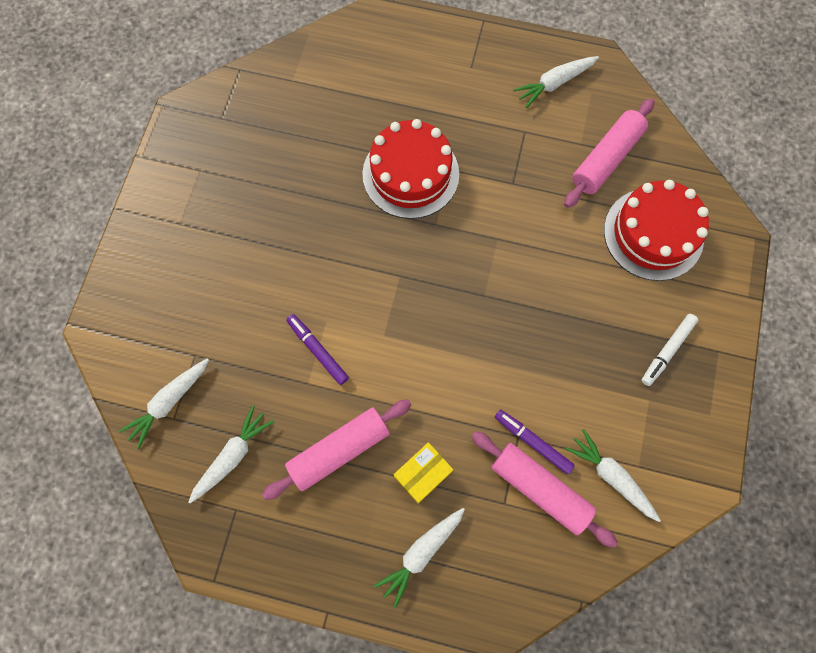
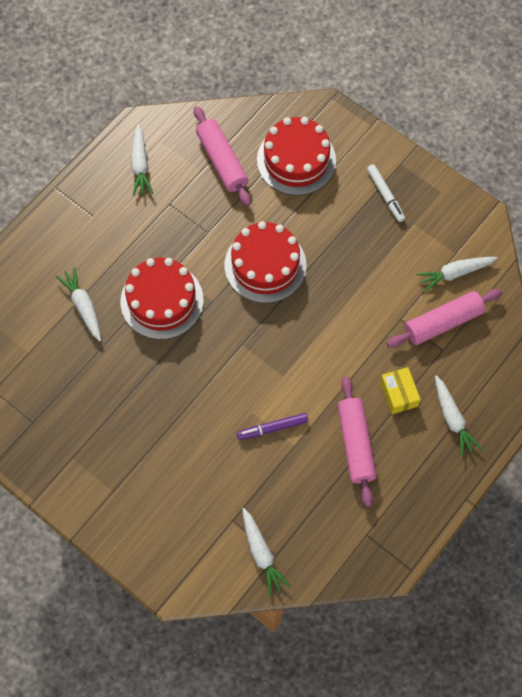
camera: 65 degrees left, 5 degrees down
(233, 455) = (325, 521): white carrot -> white carrot (83, 306)
(506, 258) = (265, 265): none -> red cake
(532, 442) = (409, 311): purple marker -> none

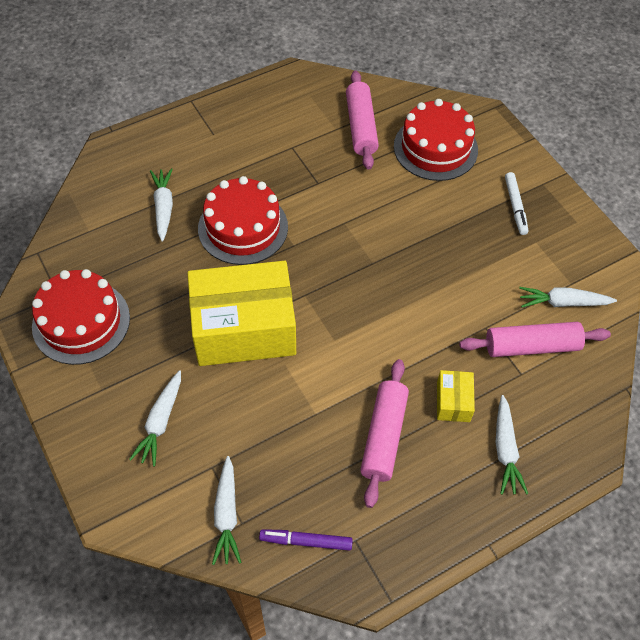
camera: 20 degrees right, 10 degrees down
(140, 165) = (280, 106): white carrot -> white carrot (160, 422)
(205, 394) = (244, 328): none -> yellow box
(265, 265) = (362, 230): red cake -> red cake (81, 322)
(272, 428) = (299, 387): purple marker -> purple marker (306, 541)

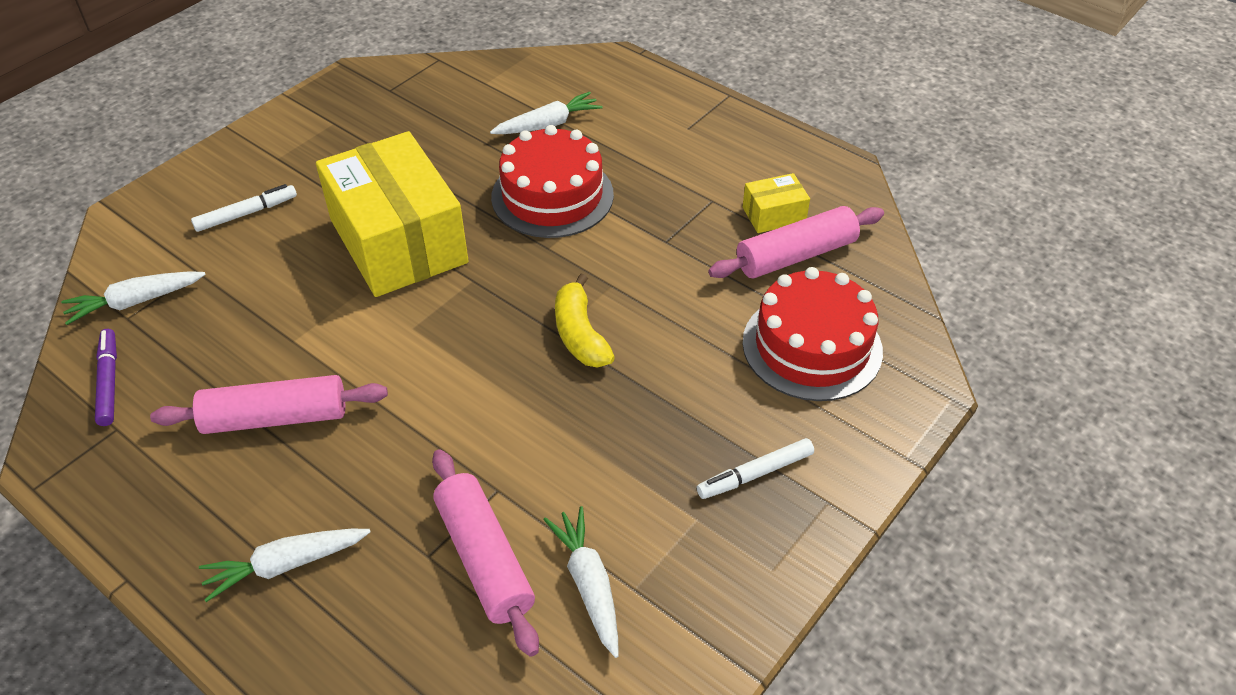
camera: 70 degrees right, 10 degrees down
(81, 322) = (360, 116): red cake -> none
(160, 422) = (246, 213): white carrot -> white marker
(380, 251) = (580, 334): none -> yellow banana
(453, 402) = (352, 481): yellow box -> yellow box (774, 215)

